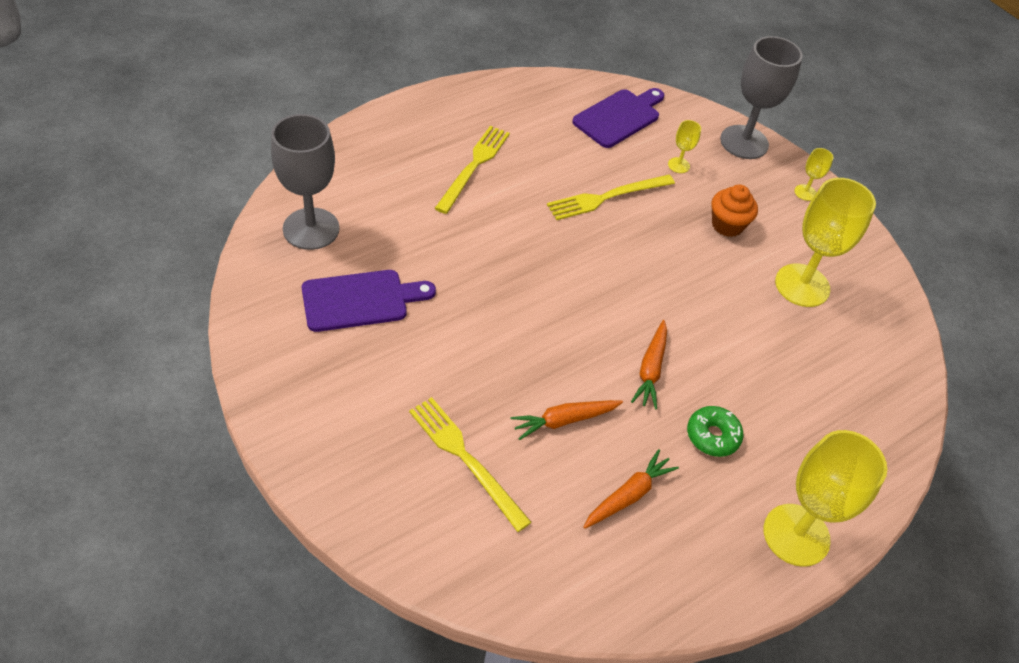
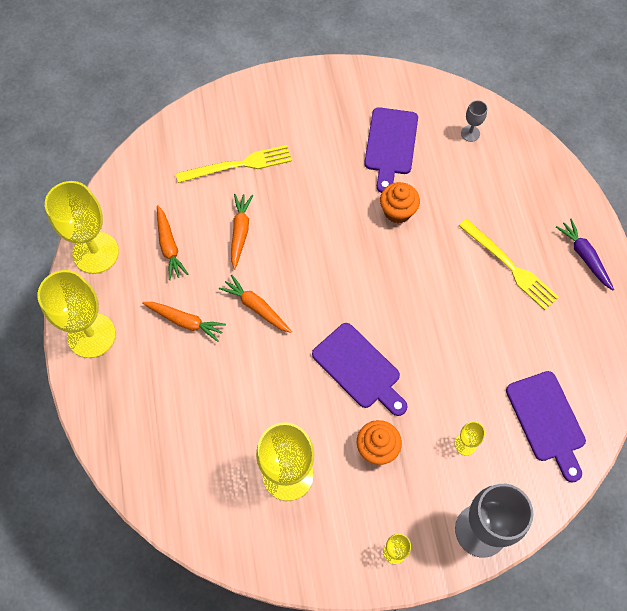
camera: 120 degrees right, 15 degrees up
(311, 229) = (470, 133): grey goblet -> grey goblet, size x0.44
(433, 115) = (584, 256): none -> purple carrot
(453, 271) = (397, 211): none -> orange cupcake
(607, 197) = (442, 358): yellow fork -> none
(660, 258) = (359, 368): none -> purple cutting board
(689, 585) = (95, 252): none -> yellow goblet
(712, 436) = (185, 321): green donut -> orange carrot

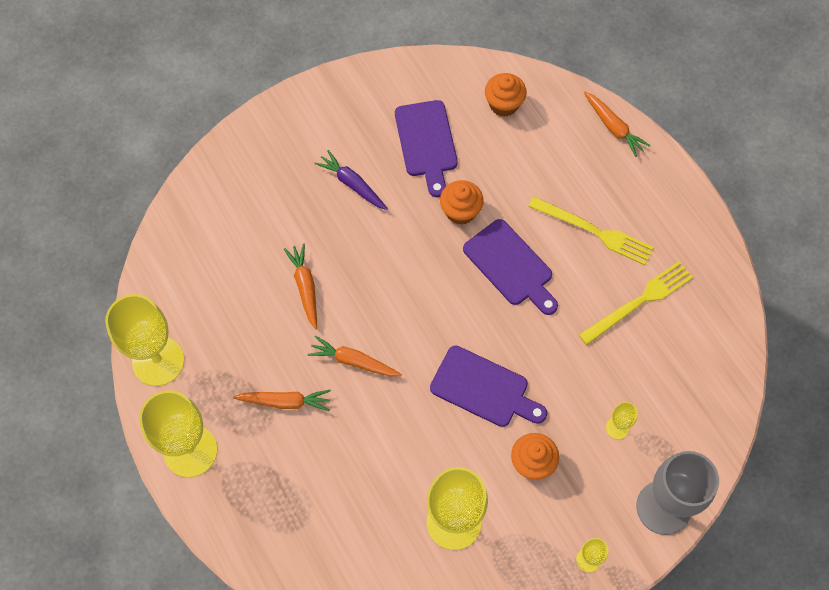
camera: 20 degrees left, 0 degrees up
(169, 246) = (235, 328): orange carrot -> orange carrot (613, 127)
(238, 165) = (274, 215): yellow fork -> yellow fork (639, 301)
(470, 133) = (503, 104): grey goblet -> orange cupcake
(547, 420) = (687, 376): purple cutting board -> purple cutting board (511, 266)
(584, 256) = (663, 197): purple carrot -> purple carrot (352, 184)

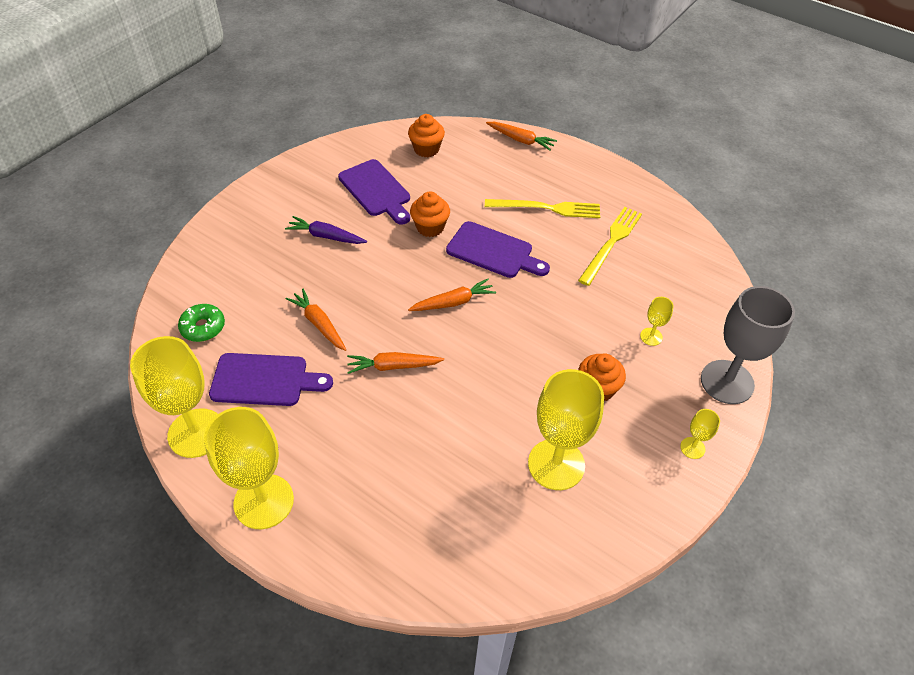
camera: 25 degrees left, 15 degrees down
(200, 250) = (203, 327): none -> green donut
(285, 402) = (343, 422): orange carrot -> orange carrot (453, 302)
(484, 388) = (522, 347): purple cutting board -> purple cutting board (264, 380)

